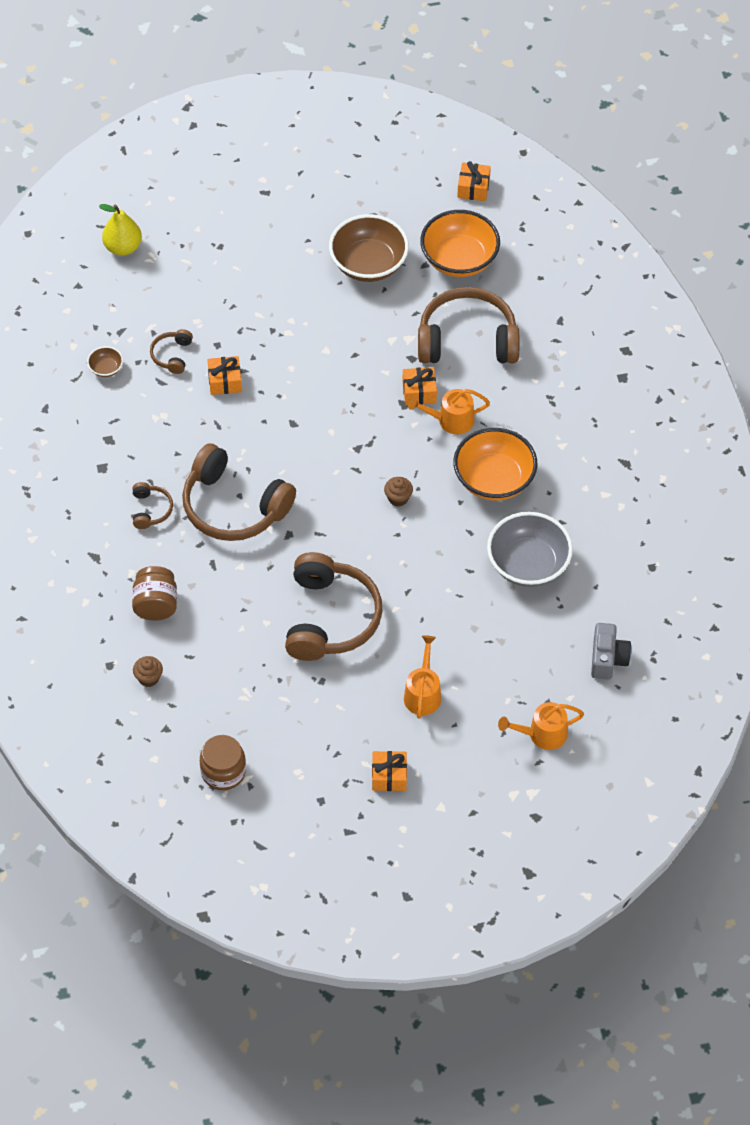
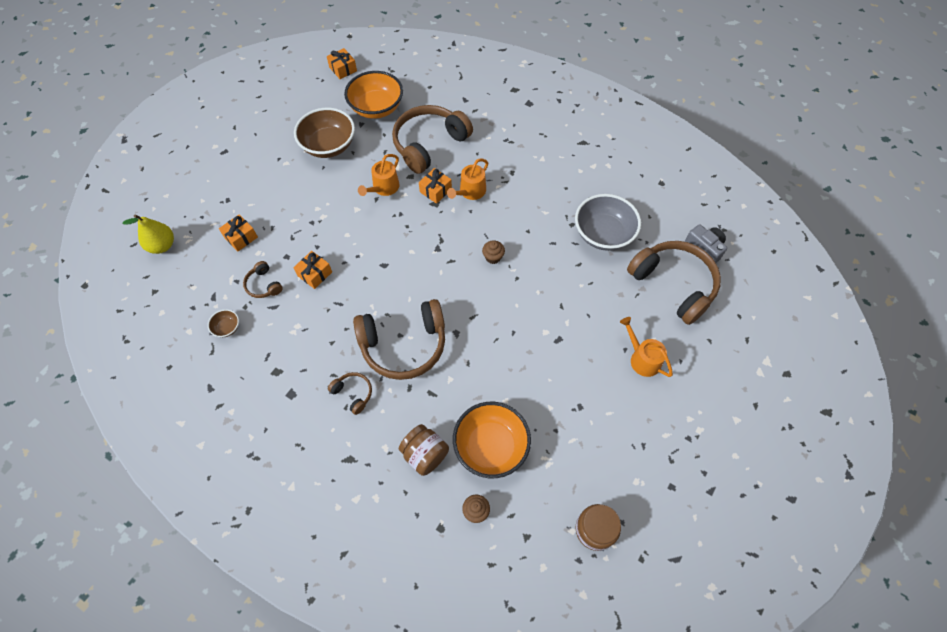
camera: 45 degrees left, 5 degrees up
(330, 618) = (539, 362): brown headphones -> brown headphones (673, 284)
(389, 776) = (688, 429): orange gift -> orange gift (241, 237)
(494, 479) = (530, 204): orange bowl -> orange bowl (491, 446)
(542, 734) = (728, 321): orange watering can -> orange watering can (384, 188)

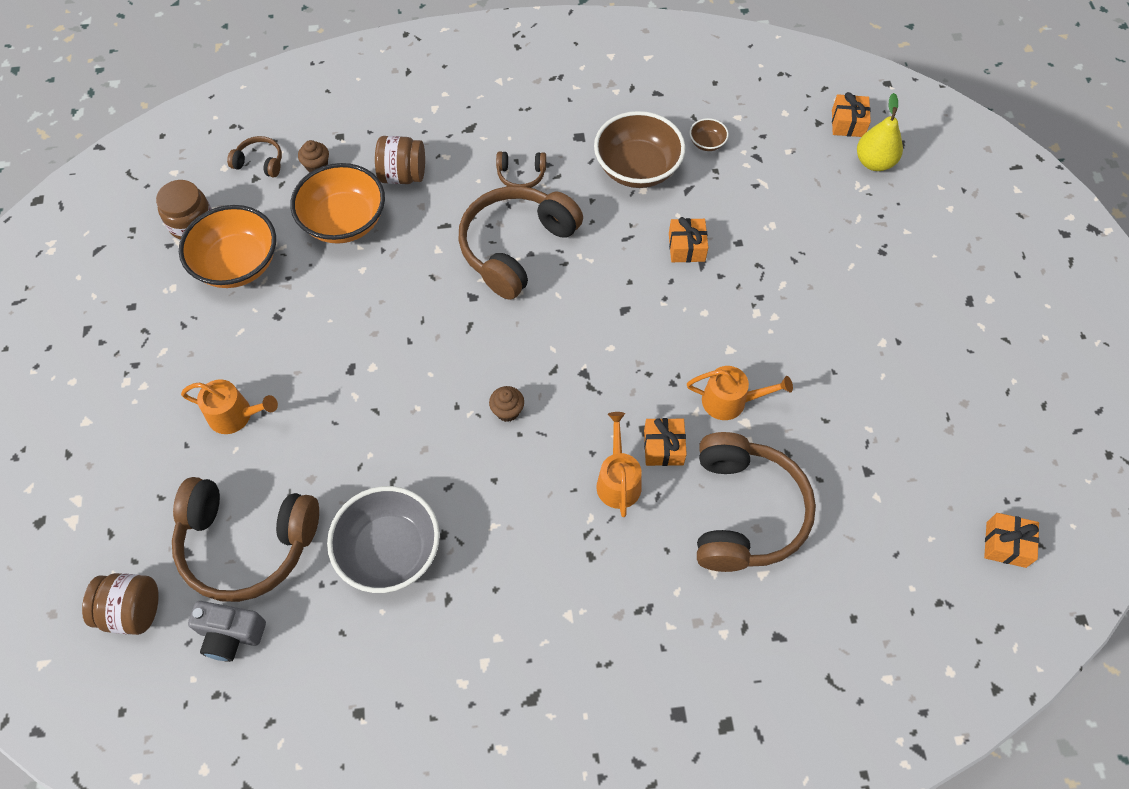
camera: 140 degrees right, 0 degrees up
(241, 237) = (810, 226): orange gift -> orange gift (848, 123)
(263, 285) = (724, 200): brown headphones -> brown headphones (260, 162)
(329, 146) = (864, 405): brown bowl -> brown bowl (637, 168)
(376, 108) = (879, 514): orange bowl -> orange bowl (238, 264)
(384, 188) = (730, 401): orange watering can -> orange watering can turned 105 degrees clockwise
(750, 291) = (132, 611): none -> brown jar

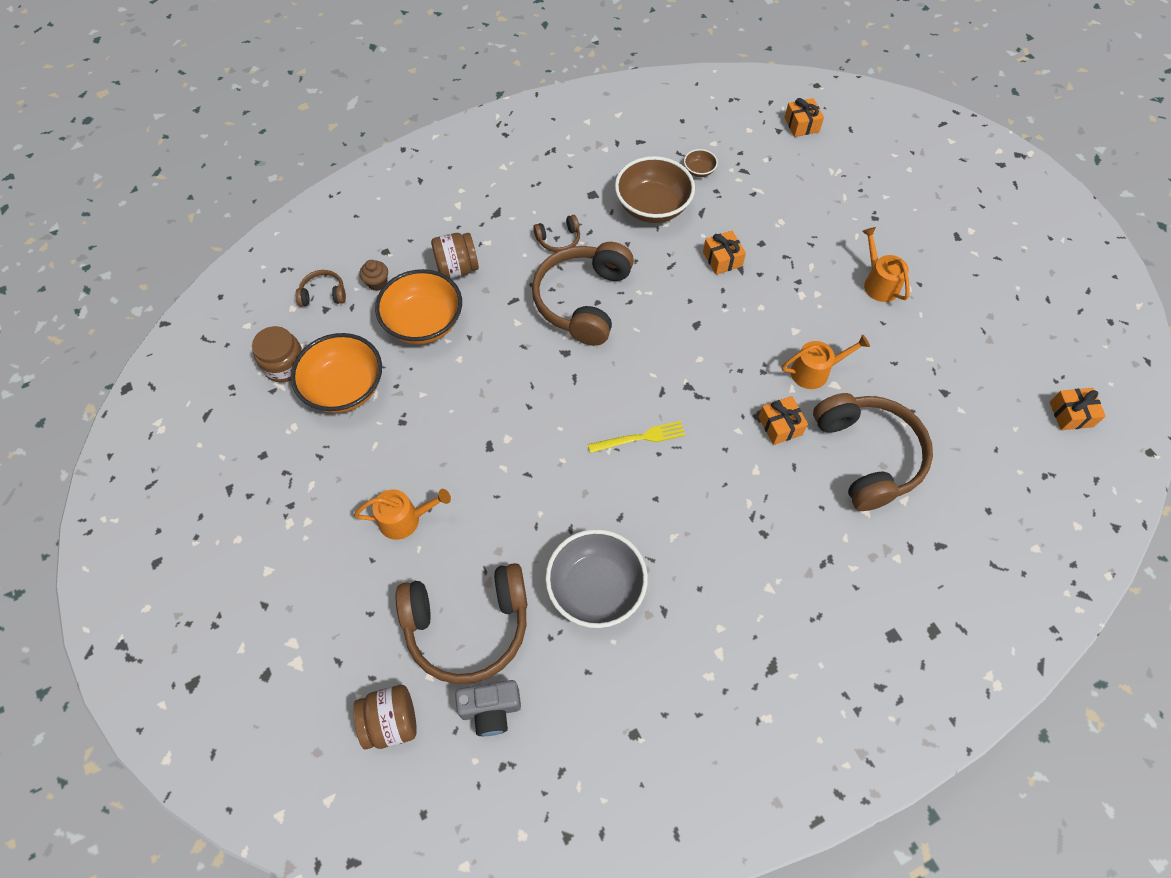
camera: 20 degrees left, 0 degrees up
(507, 411) = (640, 438): brown cupcake -> yellow fork
(618, 480) = (757, 464): orange watering can -> orange watering can (879, 283)
(874, 162) = (836, 149): yellow pear -> none

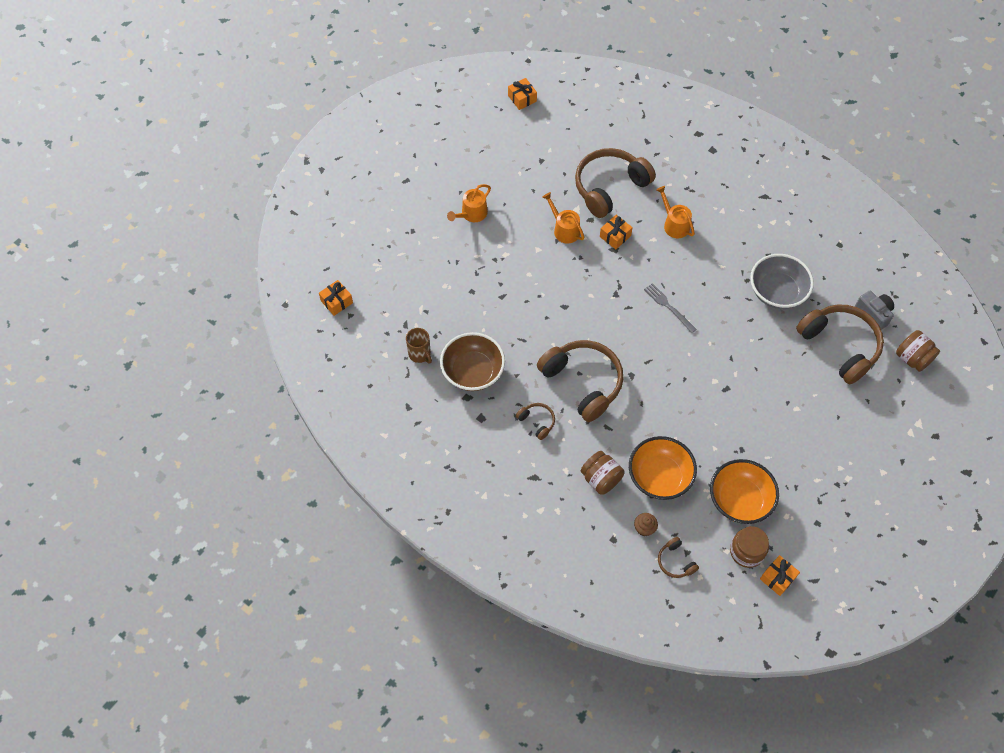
camera: 115 degrees left, 0 degrees up
(405, 519) = (803, 412): orange watering can -> orange watering can (674, 224)
(583, 300) = (583, 382): brown headphones -> brown headphones turned 120 degrees counterclockwise
(640, 438) = (669, 307): yellow fork -> grey fork
(699, 171) = (420, 354): brown bowl -> brown mug
(722, 259) = (499, 310): orange gift -> orange gift (777, 578)

